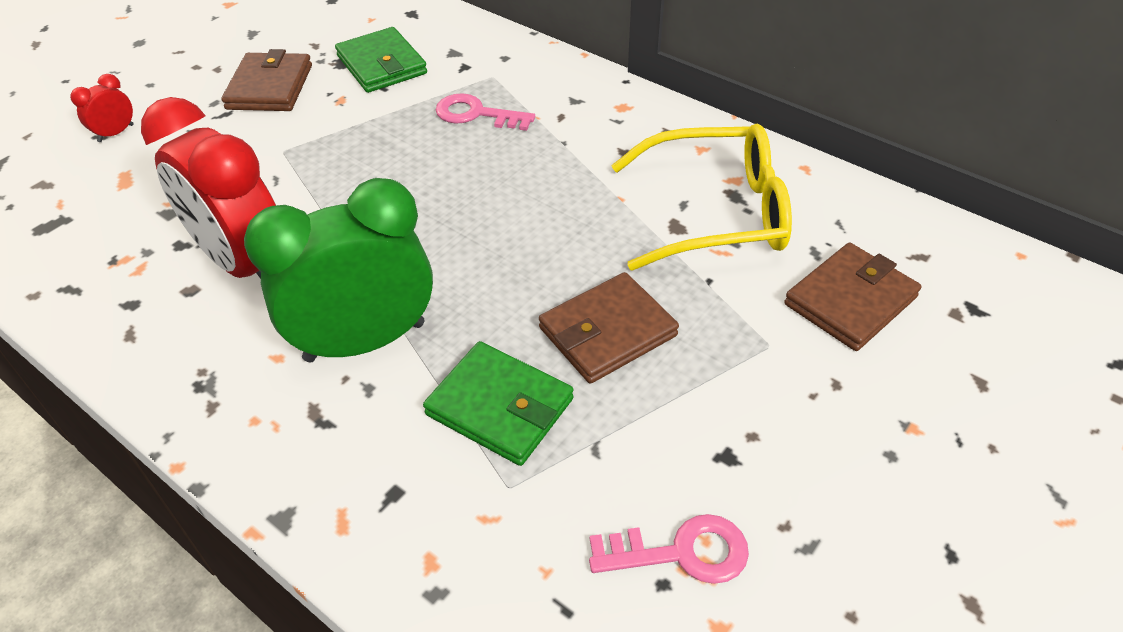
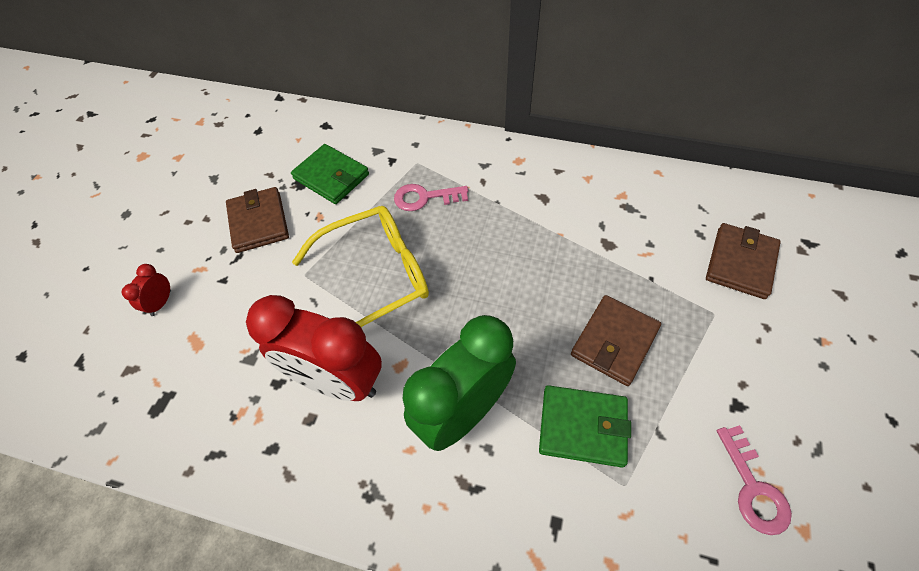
camera: 20 degrees left, 10 degrees up
(680, 552) = (752, 487): pink key -> pink key turned 105 degrees clockwise
(716, 213) = (626, 225): yellow glasses -> yellow glasses (376, 276)

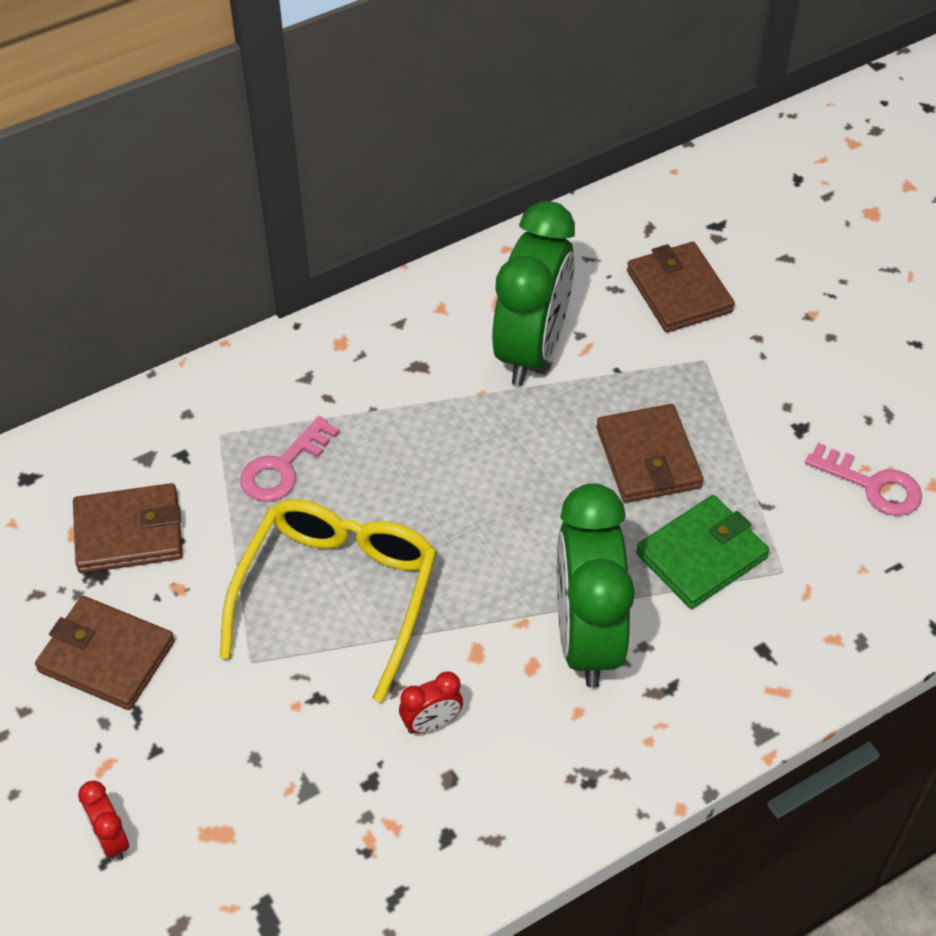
camera: 50 degrees left, 5 degrees down
(331, 177) = (129, 533): green wallet -> brown wallet
(337, 381) = (431, 723): red clock -> red clock, size x0.41
(613, 232) = (531, 350): none -> green clock

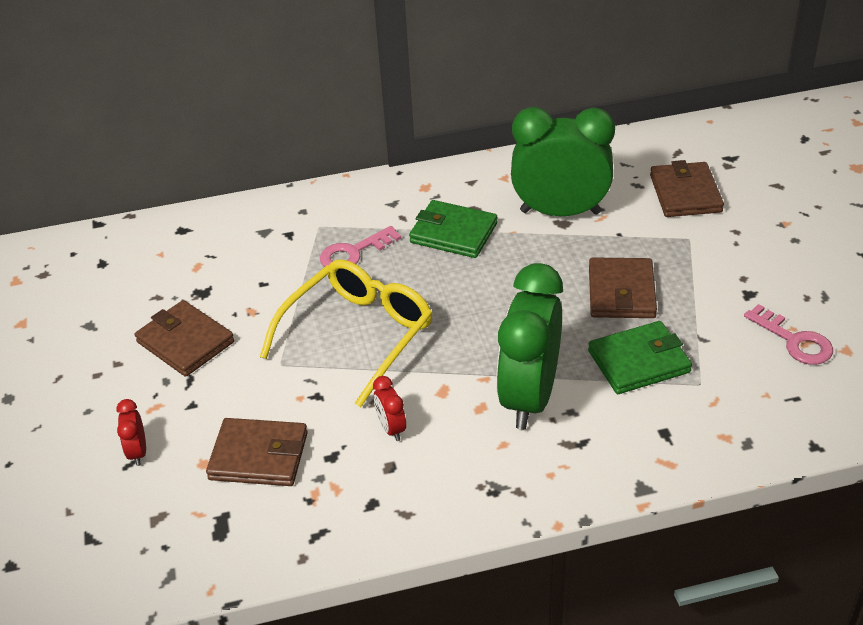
camera: 20 degrees right, 10 degrees down
(129, 533) = (233, 272): brown wallet -> brown wallet (259, 456)
(405, 410) = (453, 233): none -> green wallet
(431, 723) = (391, 428): red clock -> red clock turned 75 degrees clockwise
(531, 350) = (560, 212): green clock -> green clock turned 120 degrees counterclockwise

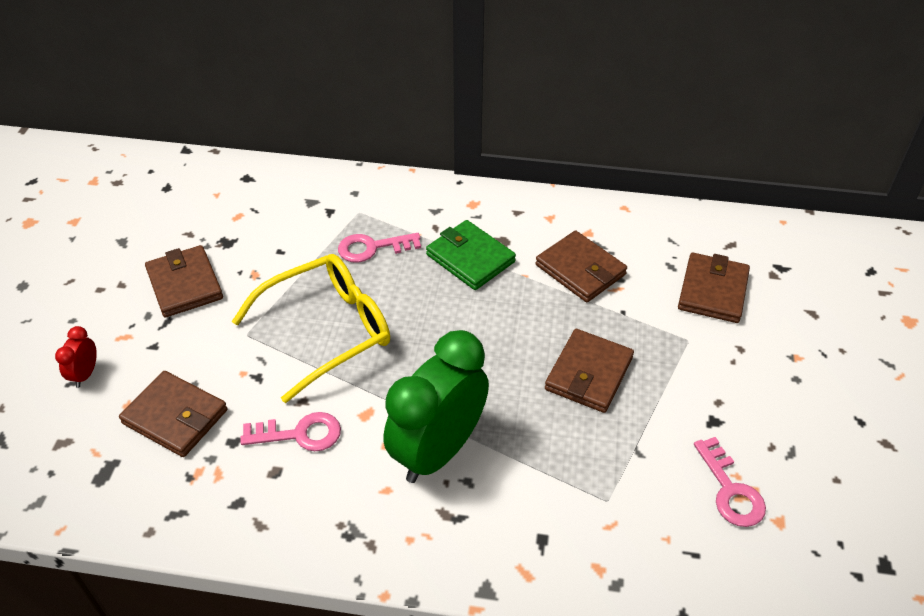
camera: 20 degrees right, 5 degrees up
(391, 428) = (299, 434): red clock -> pink key
(560, 212) = (580, 270): green clock -> brown wallet
(639, 361) = (562, 453): green wallet -> none

